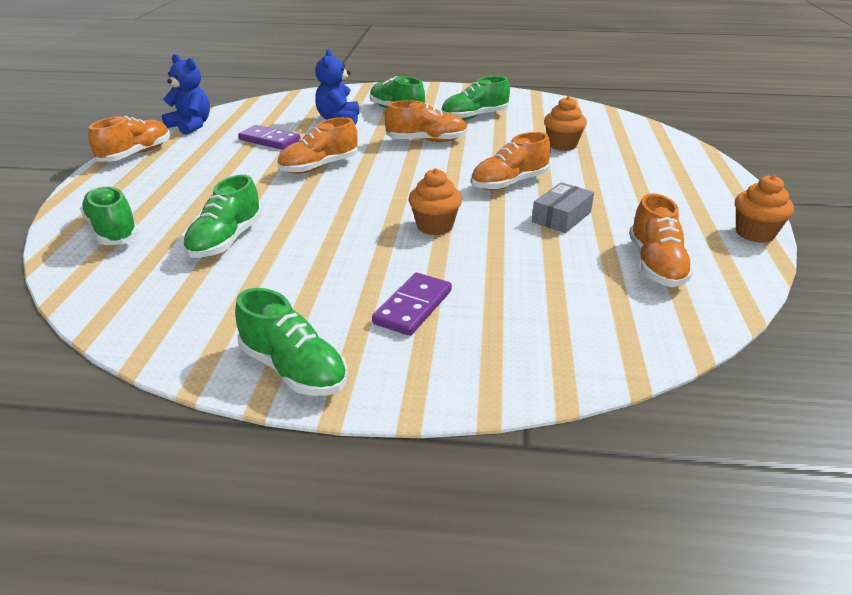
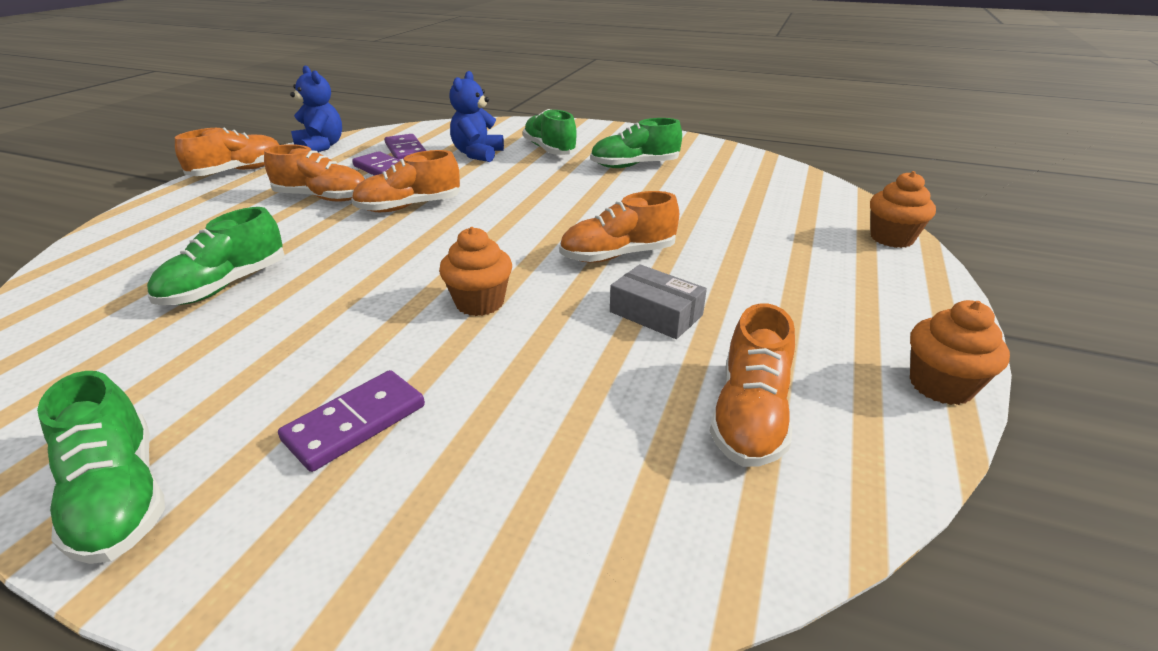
camera: 15 degrees right, 0 degrees up
(113, 231) = (127, 256): green shoe -> none
(273, 123) = (406, 151): none -> purple domino
(427, 141) = (556, 189): orange shoe -> orange shoe (323, 198)
(561, 217) = (656, 313): grey box -> grey box turned 75 degrees clockwise
(562, 145) = (721, 212): orange cupcake -> orange cupcake (891, 238)

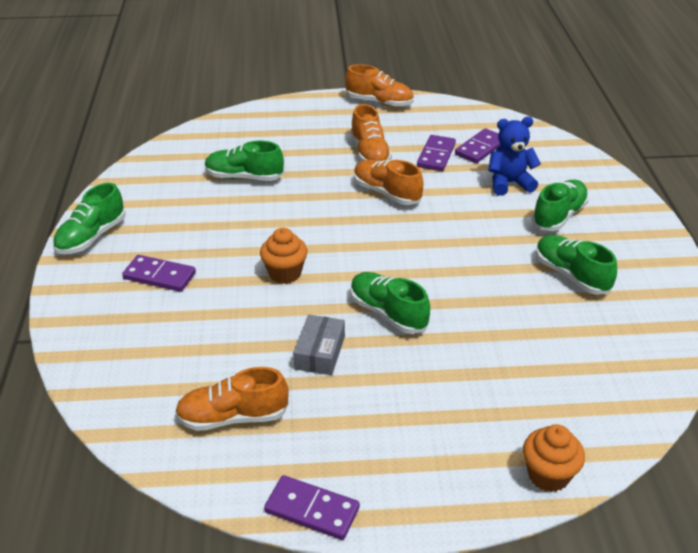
camera: 65 degrees right, 5 degrees up
(321, 146) = (450, 110): blue teddy bear -> none
(618, 255) = (388, 313): orange shoe -> green shoe
(940, 385) = (312, 510): orange cupcake -> purple domino

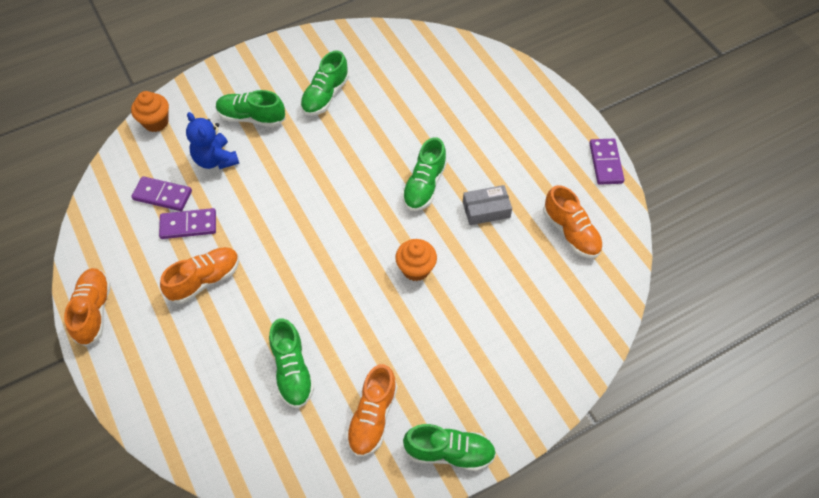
camera: 115 degrees left, 20 degrees up
(159, 276) = (468, 359): purple domino -> none
(386, 193) = (269, 241): orange shoe -> orange shoe (372, 417)
(548, 475) = (512, 71): orange cupcake -> orange cupcake (156, 122)

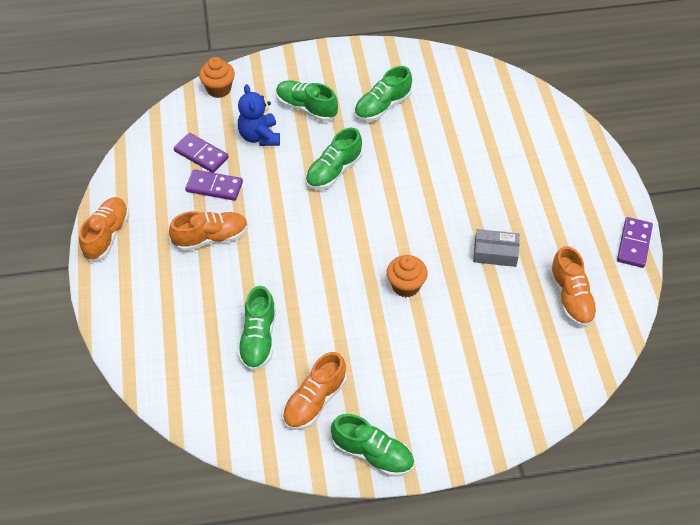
camera: 20 degrees right, 5 degrees down
(424, 185) = (444, 214): green shoe -> green shoe (333, 171)

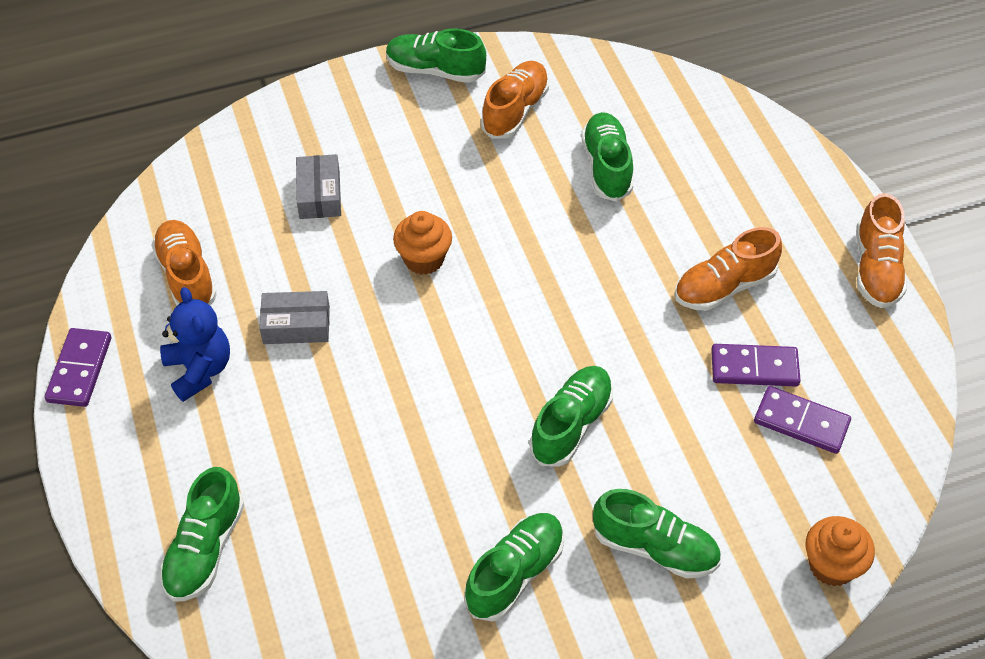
camera: 170 degrees right, 0 degrees up
(259, 136) = (717, 473): blue teddy bear -> blue teddy bear (199, 370)
(476, 348) = (319, 194): none -> grey box
(546, 138) = (205, 549): none -> green shoe

